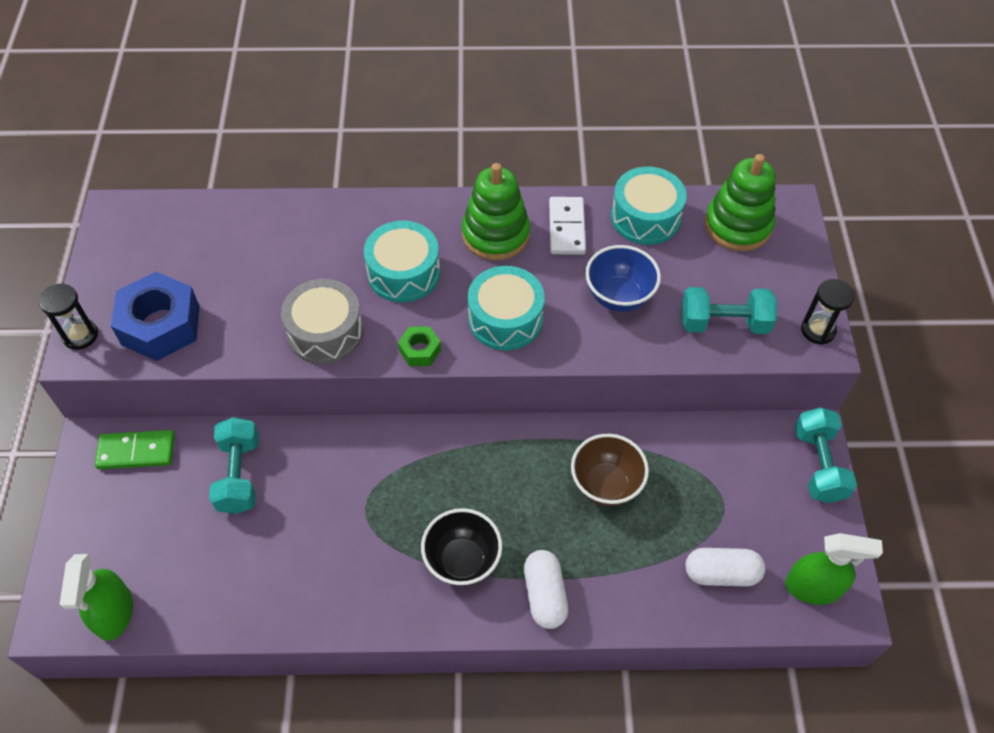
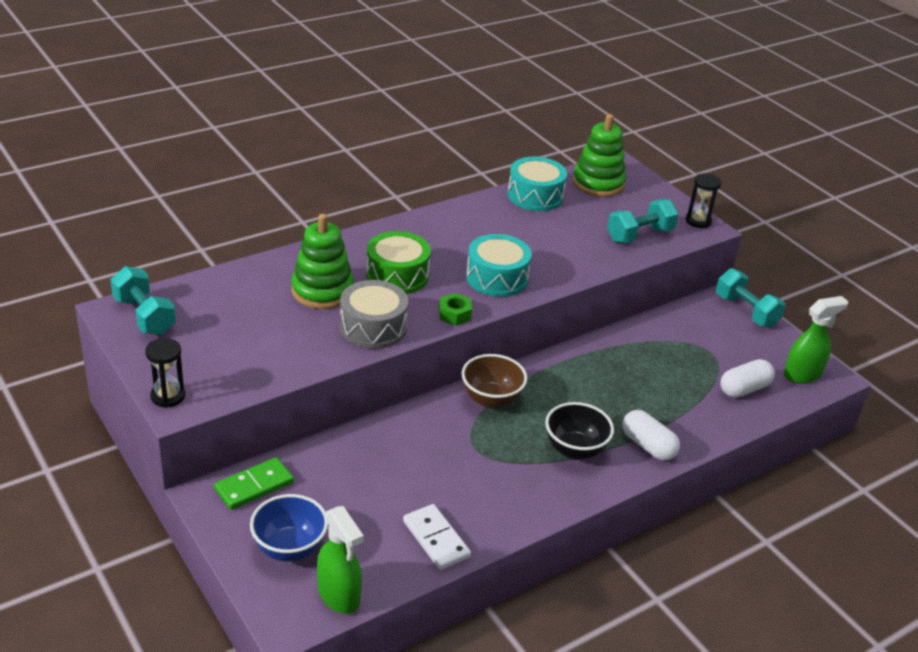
camera: 35 degrees left, 20 degrees down
(160, 325) = (233, 367): blue nut -> none
(239, 475) = (357, 467): turquoise dumbbell -> turquoise dumbbell (144, 316)
(403, 272) = (397, 275): turquoise drum -> green drum
(495, 234) = (442, 234): green stacking toy -> green stacking toy (322, 291)
(567, 228) = (488, 216): white domino -> white domino (436, 539)
(606, 484) = (628, 370): brown bowl -> brown bowl (491, 400)
(619, 296) = (560, 242): blue bowl -> blue bowl (289, 548)

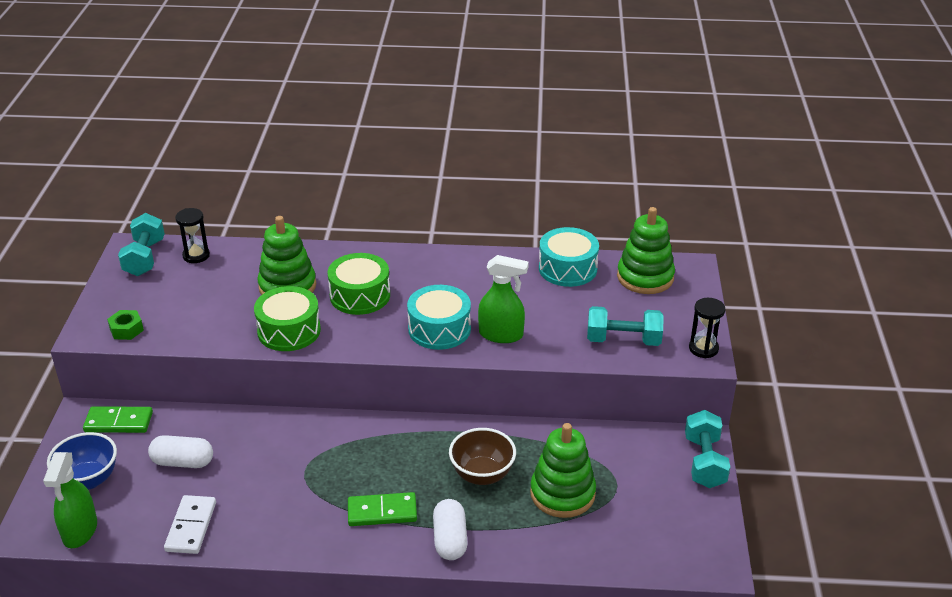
camera: 40 degrees right, 0 degrees up
(168, 396) = (89, 323): black hourglass -> black hourglass (196, 255)
(373, 327) = (289, 331): grey drum -> green drum
(454, 314) = (365, 346): green nut -> green nut (126, 329)
(491, 400) = (365, 437): brown bowl -> brown bowl (482, 475)
(575, 450) = (382, 512): black bowl -> green domino
(683, 375) = (562, 493): none -> green stacking toy
(744, 389) = (608, 533): white capsule -> white capsule (183, 462)
(802, 374) = (688, 548): green spray bottle -> green spray bottle (501, 335)

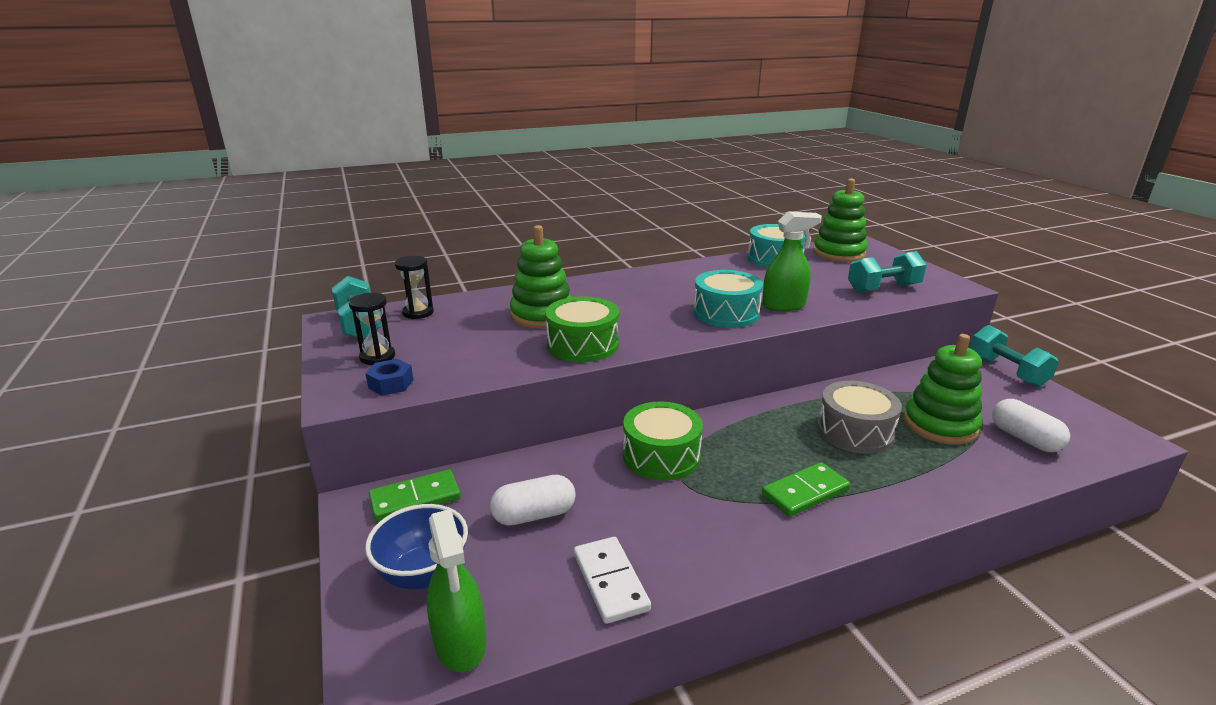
camera: 25 degrees left, 10 degrees down
(126, 329) = (391, 384): green nut -> blue nut
(360, 295) = (622, 307): green drum -> green drum (661, 456)
(450, 539) = (900, 495): white capsule -> white capsule (1024, 439)
(482, 475) = (855, 431): brown bowl -> grey drum
(703, 348) = (947, 281): black hourglass -> black hourglass (377, 357)

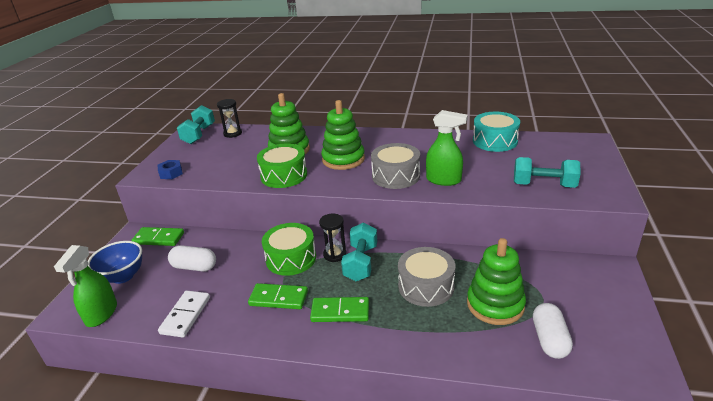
camera: 35 degrees right, 5 degrees up
(377, 357) = (184, 156): black hourglass -> black hourglass (335, 254)
(711, 507) = (278, 298): none -> green domino
(726, 313) = (396, 176): turquoise drum -> grey drum
(839, 253) = (556, 146): green stacking toy -> green stacking toy (343, 159)
(1006, 371) = (620, 284): turquoise dumbbell -> turquoise dumbbell (361, 263)

